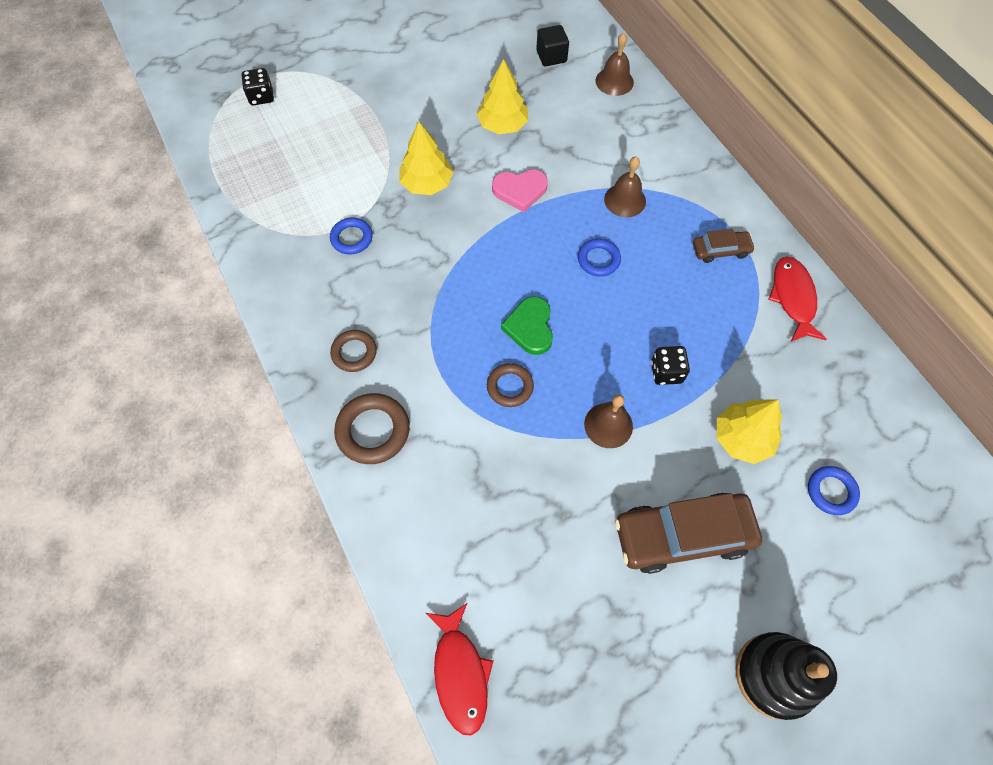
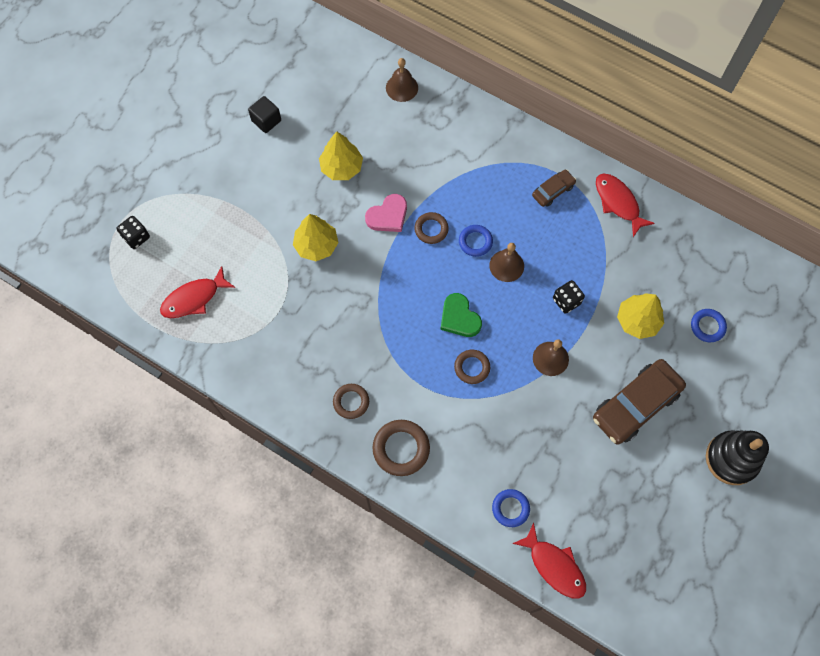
camera: 30 degrees left, 5 degrees up
(273, 174) = (194, 298): none -> red fish
(352, 238) = (290, 318): blue ring -> blue ring (510, 508)
(551, 56) = (341, 88): black cube -> black cube (266, 121)
(557, 225) = (431, 229): none -> brown ring
(625, 200) = (466, 185): brown bell -> brown bell (506, 265)

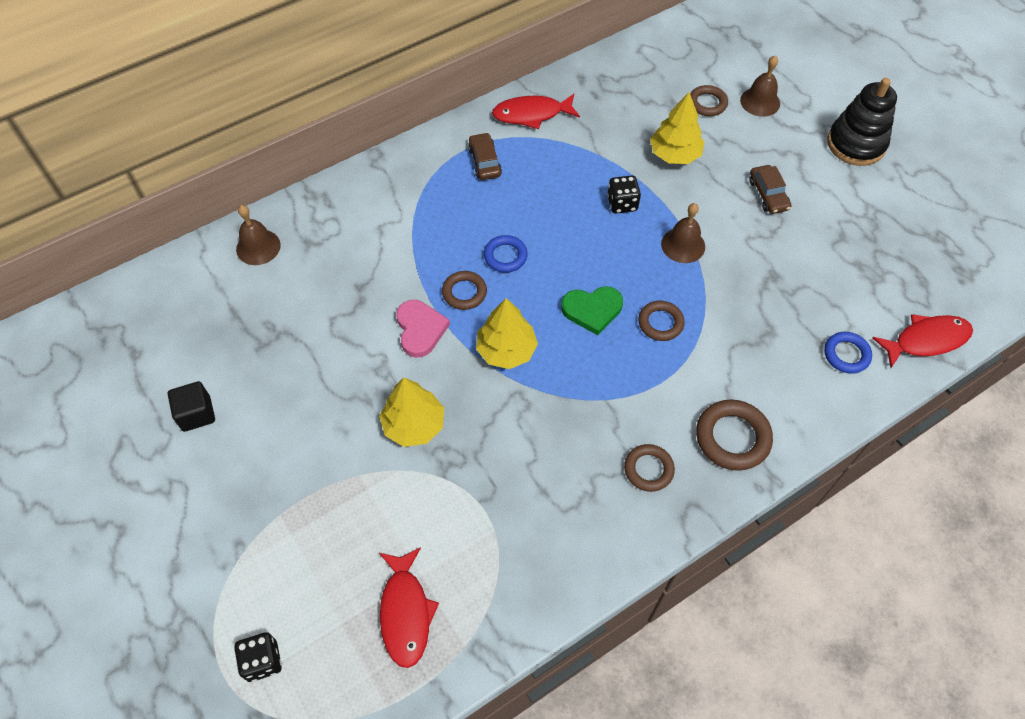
camera: 65 degrees left, 10 degrees down
(341, 167) = (323, 353): yellow tree -> yellow tree (506, 350)
(506, 265) = (551, 239): brown bell -> brown bell (760, 101)
(635, 405) = (768, 194): brown car -> brown car, size x0.51
(707, 326) = (707, 103): blue ring -> brown ring

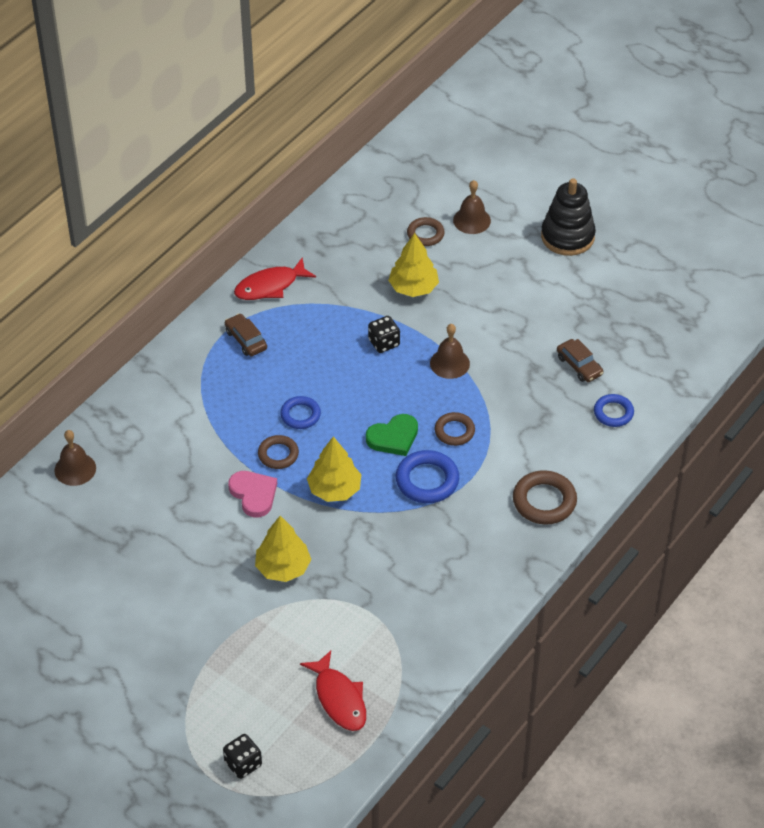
camera: 20 degrees left, 10 degrees down
(196, 414) = (94, 614): black cube -> none
(609, 371) = (427, 480): none -> blue ring
(648, 469) = (487, 543): brown ring -> none
(768, 194) = (507, 301): brown car -> brown car (579, 365)
(926, 340) = (673, 384): red fish -> none

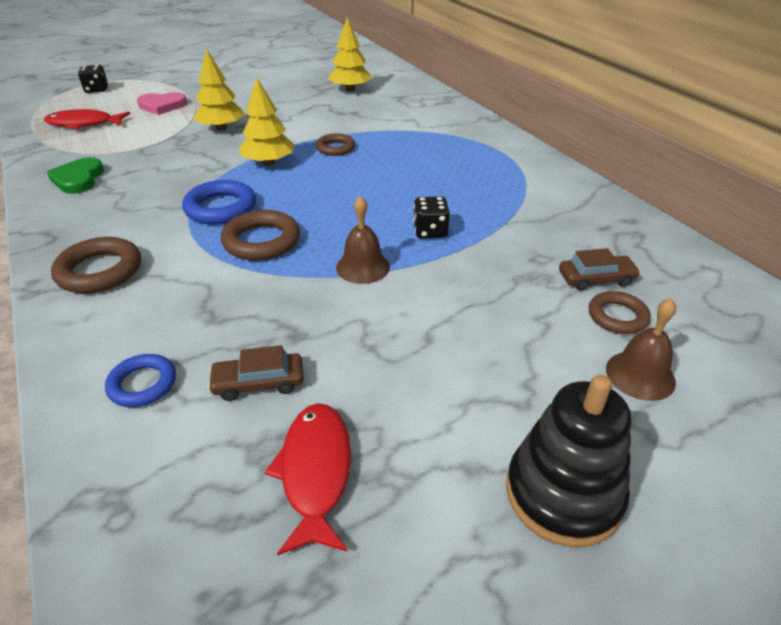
camera: 115 degrees right, 10 degrees down
(75, 469) = (399, 83): brown bell -> none
(246, 340) = (488, 161): brown car -> brown car (596, 279)
(254, 494) = (305, 131): pink heart -> pink heart (162, 106)
(270, 286) = (560, 187): red fish -> red fish (315, 472)
(300, 415) = (370, 166): blue ring -> none
(393, 437) = (294, 204): green heart -> green heart (78, 179)
(413, 288) = (511, 276): yellow tree -> yellow tree (350, 89)
(454, 431) = (261, 241): brown ring -> brown ring, size x1.54

